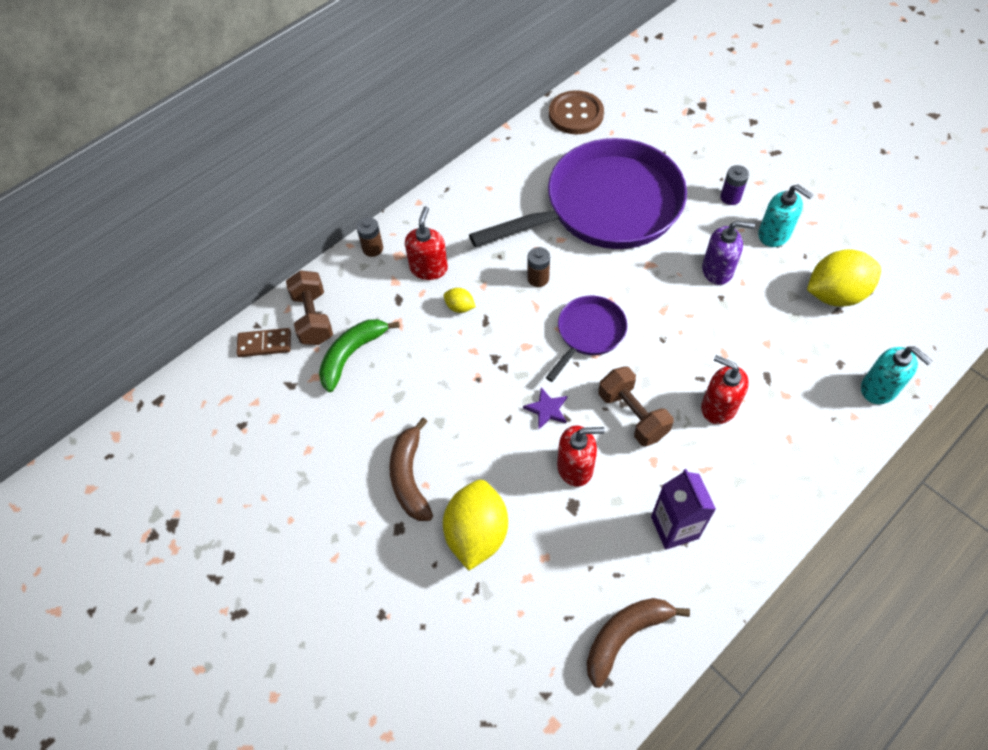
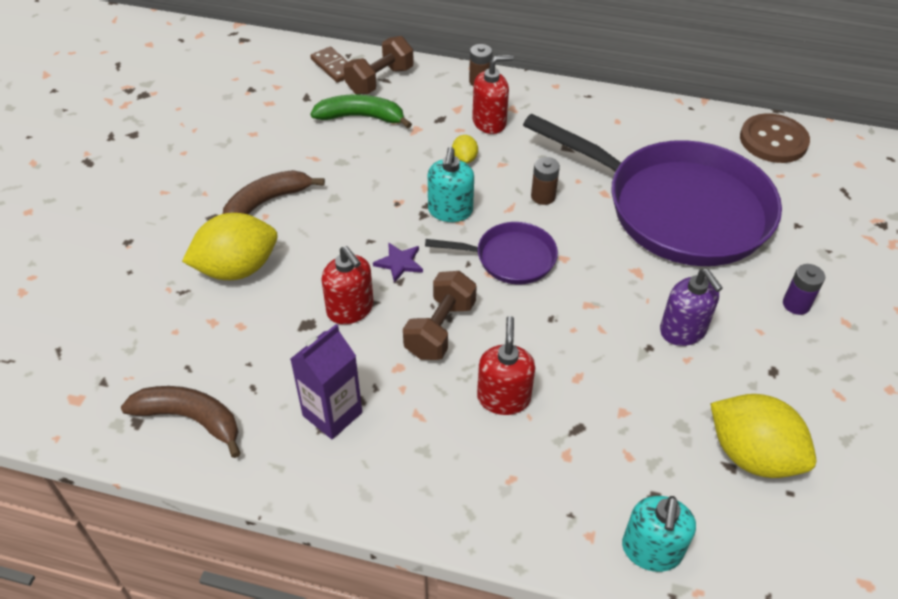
camera: 55 degrees right, 10 degrees down
(774, 234) = (783, 364): turquoise soap dispenser -> turquoise soap dispenser (450, 211)

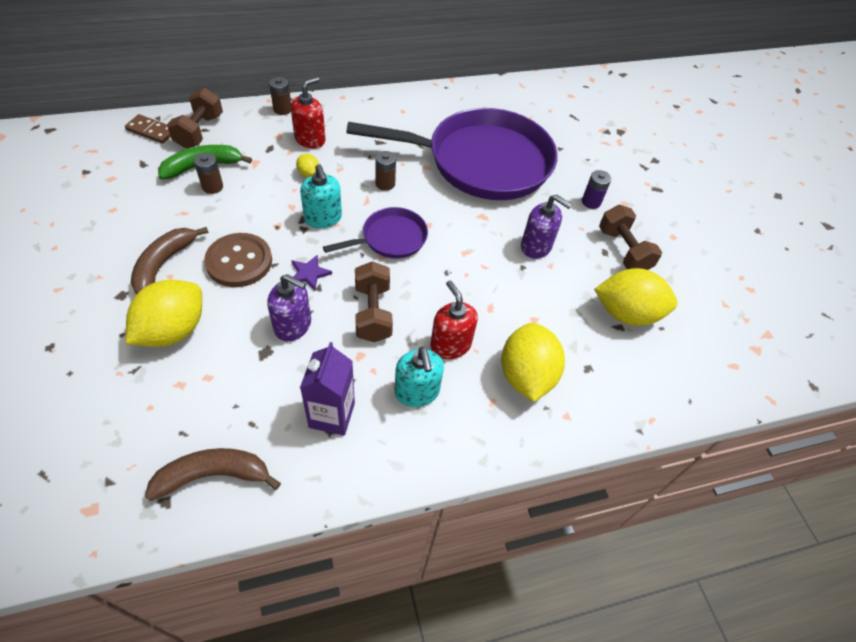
camera: 35 degrees left, 5 degrees up
(350, 309) = (293, 325): red soap dispenser -> purple soap dispenser
(358, 141) = (212, 187): none -> brown battery
(570, 469) = (526, 375): none -> yellow lemon
(651, 550) = (609, 406): turquoise soap dispenser -> turquoise soap dispenser (417, 392)
(773, 140) = (511, 95): brown button -> brown button (239, 261)
(801, 379) = (623, 250): none -> brown dumbbell

